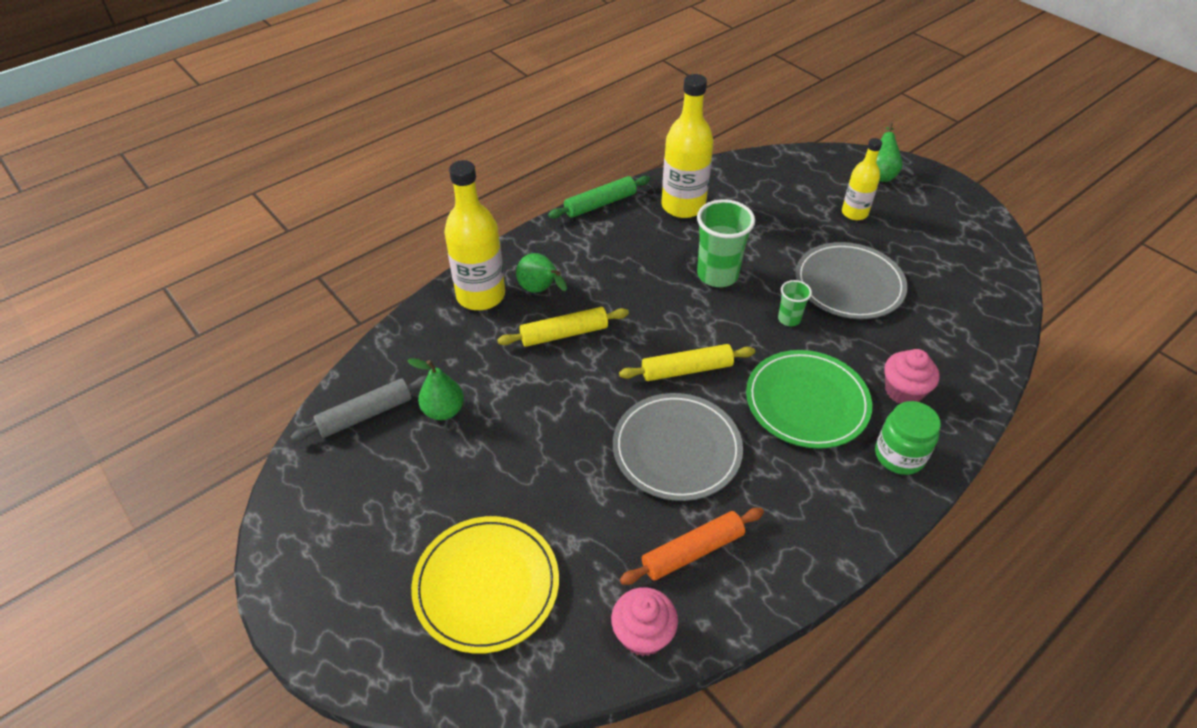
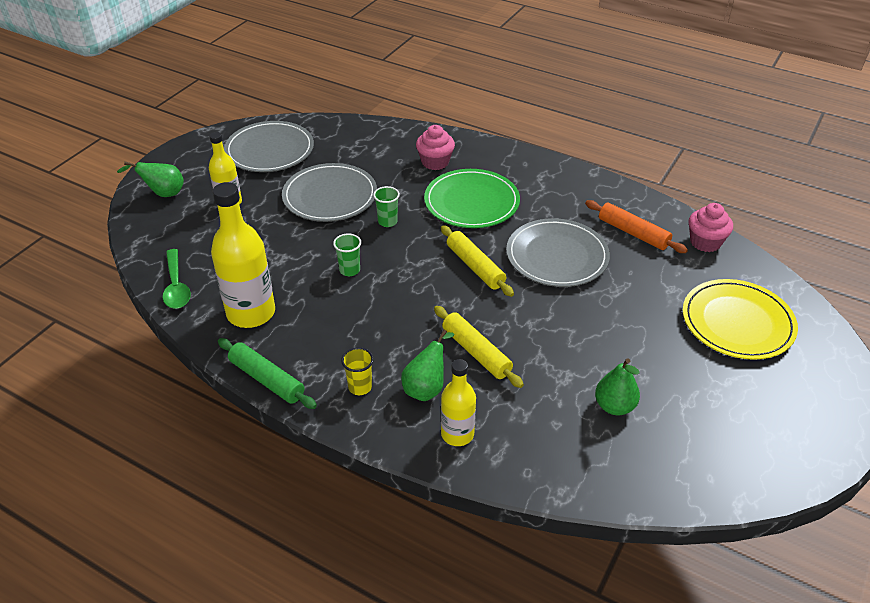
camera: 110 degrees left, 5 degrees down
(366, 415) = (657, 464): grey rolling pin -> none
(481, 295) = (457, 434): yellow bottle -> yellow bottle, size x0.60
(563, 252) = (360, 387): none -> yellow cup
(717, 275) = (349, 270): green cup -> green cup, size x0.52
(735, 170) = (176, 286): none -> green spoon
(899, 455) = (494, 160): green jar -> none
(951, 253) = (269, 150): none -> grey plate

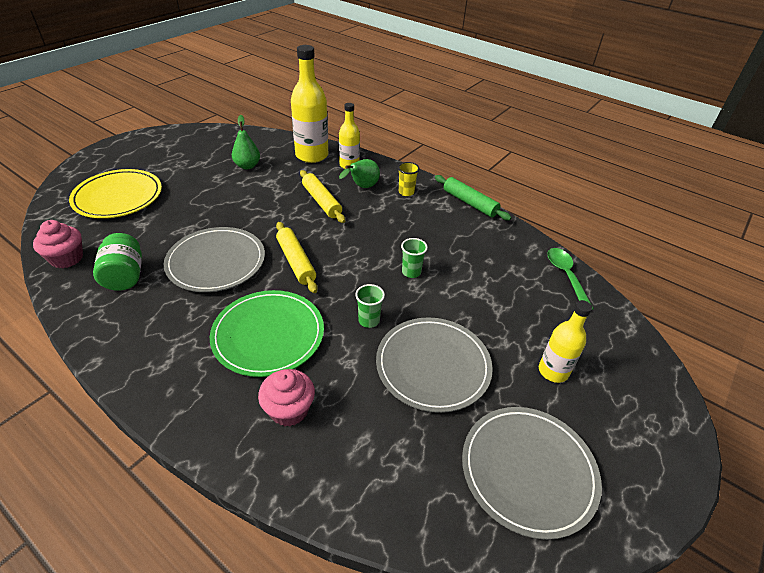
camera: 175 degrees left, 0 degrees up
(163, 194) = (643, 397): green pear -> none
(251, 313) = (492, 246): yellow bottle -> yellow bottle (312, 155)
(633, 233) = (125, 276): orange rolling pin -> green jar

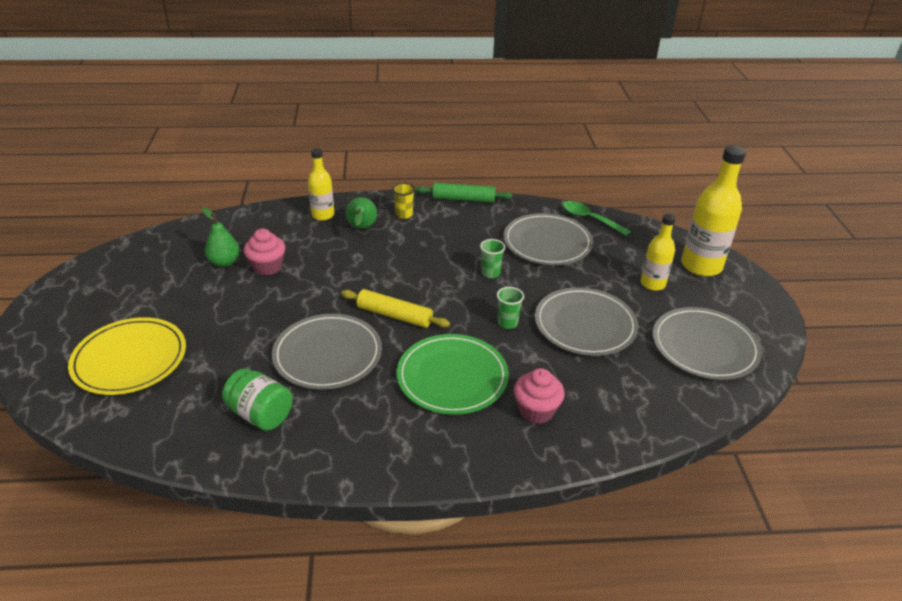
camera: 40 degrees left, 5 degrees down
(67, 258) = (173, 438): pink cupcake -> pink cupcake (267, 267)
(312, 155) = (274, 223): yellow bottle -> yellow bottle (701, 266)
(321, 201) = (344, 258): yellow rolling pin -> none
(495, 274) = (547, 243): none -> grey plate

